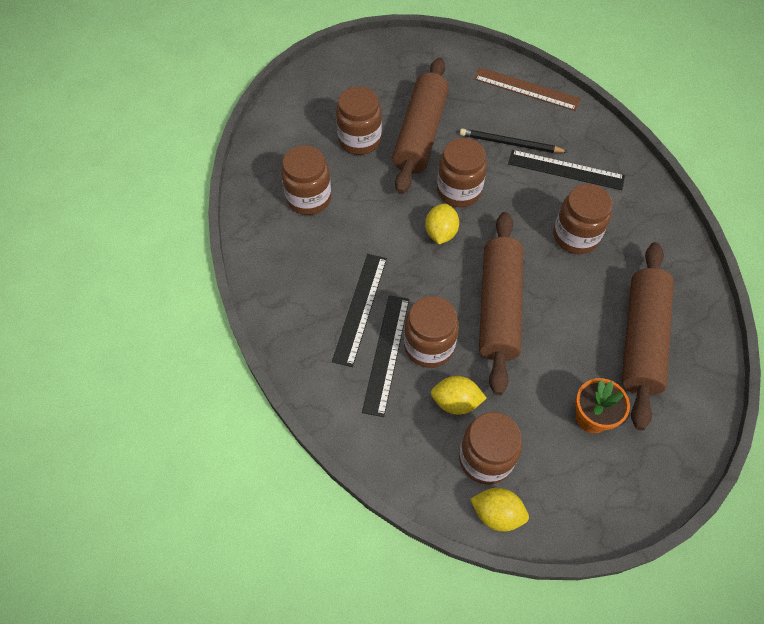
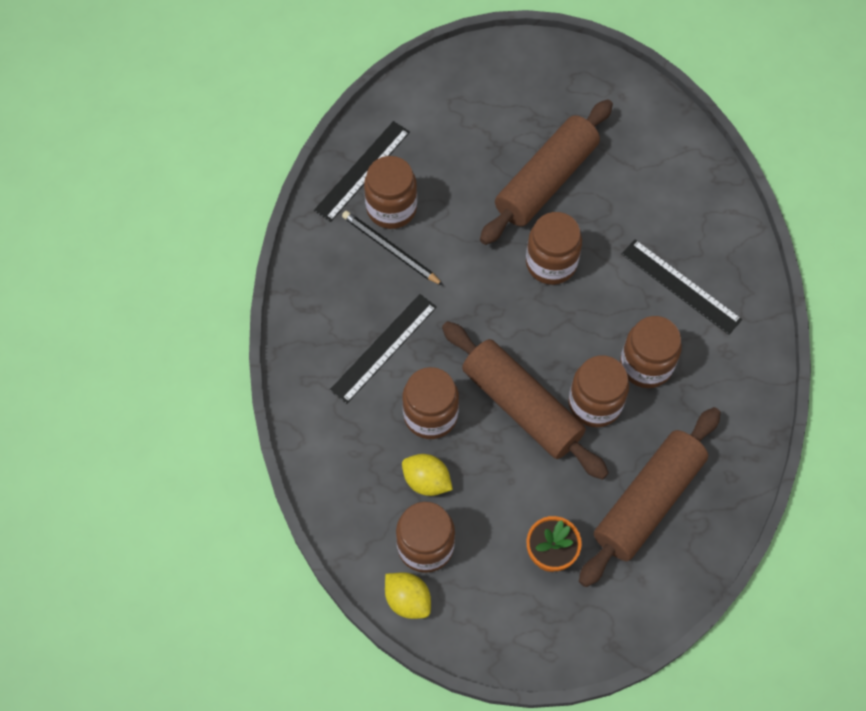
camera: 25 degrees right, 5 degrees up
(359, 140) = (477, 162): brown jar -> brown jar (595, 403)
(386, 354) = (385, 405): black ruler -> black ruler (362, 171)
(440, 233) = (506, 302): yellow lemon -> none
(499, 307) = (522, 406): brown rolling pin -> brown rolling pin turned 75 degrees counterclockwise
(510, 143) = (637, 231): black pencil -> black pencil (390, 249)
(526, 89) = (694, 172): brown ruler -> none

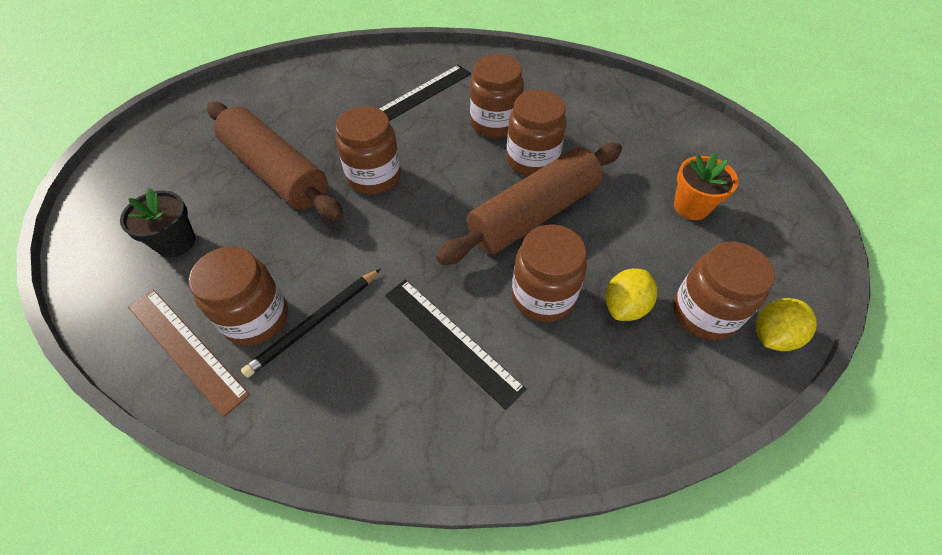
camera: 85 degrees left, 10 degrees down
(362, 171) = (186, 349): black ruler -> brown ruler
(457, 130) = (176, 242): none -> black flower pot
(648, 501) = (628, 135): brown rolling pin -> none

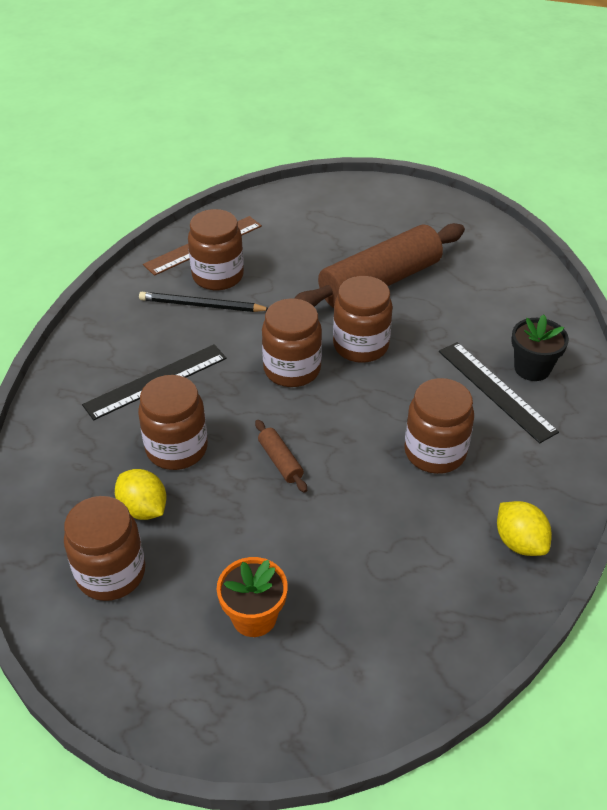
camera: 100 degrees right, 10 degrees down
(176, 242) = (307, 232): black flower pot -> black flower pot (532, 368)
(314, 323) = (201, 305): black pencil -> black pencil turned 45 degrees counterclockwise
(532, 160) = (364, 476): brown jar -> brown jar (292, 369)
(533, 214) = (280, 461): brown rolling pin -> brown rolling pin, size x0.40
(772, 335) = (63, 625): yellow lemon -> yellow lemon (519, 542)

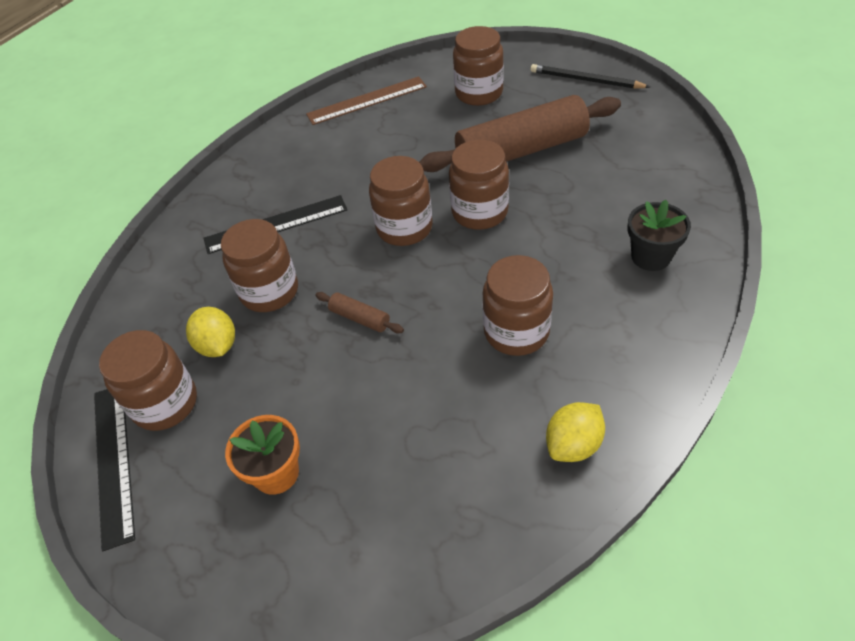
camera: 20 degrees right, 5 degrees up
(201, 305) = (344, 157): black pencil -> black pencil (585, 80)
(218, 276) = (369, 131): brown jar -> brown jar (479, 93)
(280, 461) = (360, 318): brown rolling pin -> brown rolling pin turned 45 degrees counterclockwise
(496, 390) = (603, 275): black ruler -> black ruler (113, 461)
(519, 542) = (573, 444): yellow lemon -> yellow lemon turned 60 degrees clockwise

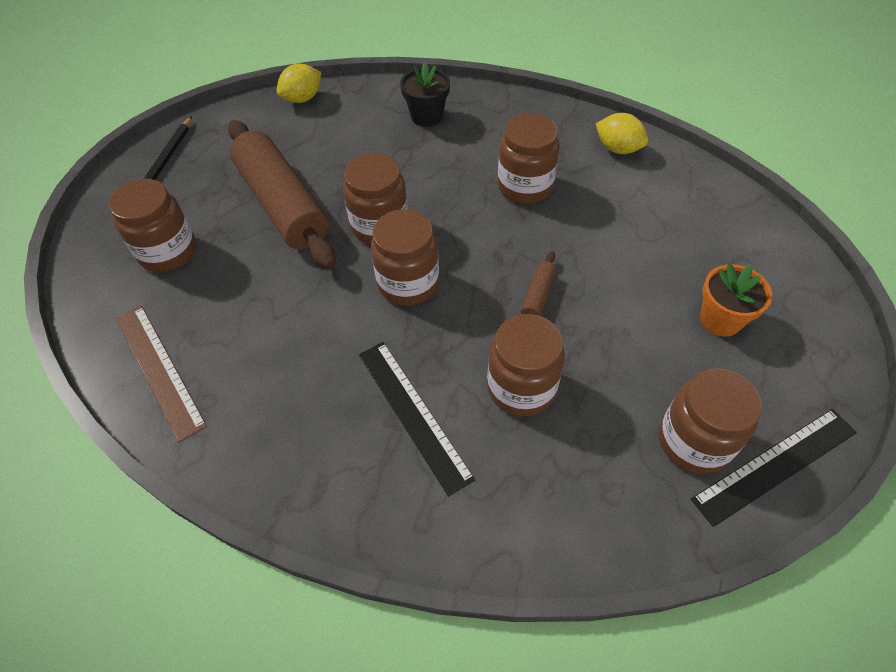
camera: 105 degrees left, 5 degrees up
(218, 345) = (607, 416): yellow lemon -> yellow lemon (302, 98)

